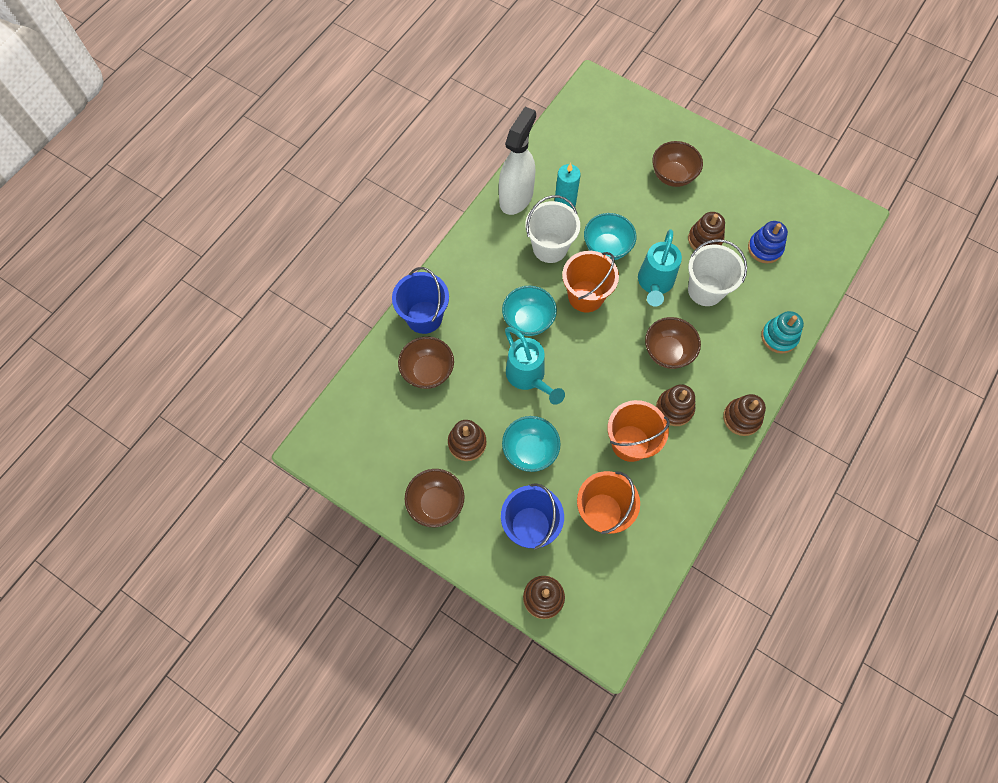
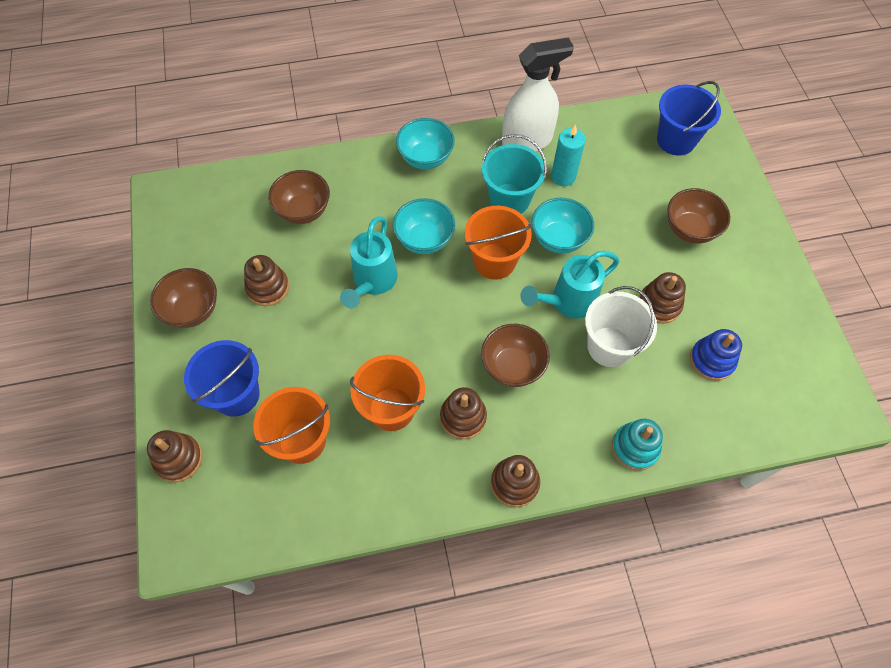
camera: 45 degrees right, 5 degrees down
(424, 317) = (349, 170): blue bucket -> blue bucket (676, 140)
(530, 451) = (306, 338): turquoise bowl -> turquoise bowl (425, 158)
(550, 247) = (509, 200): white bucket -> turquoise bucket

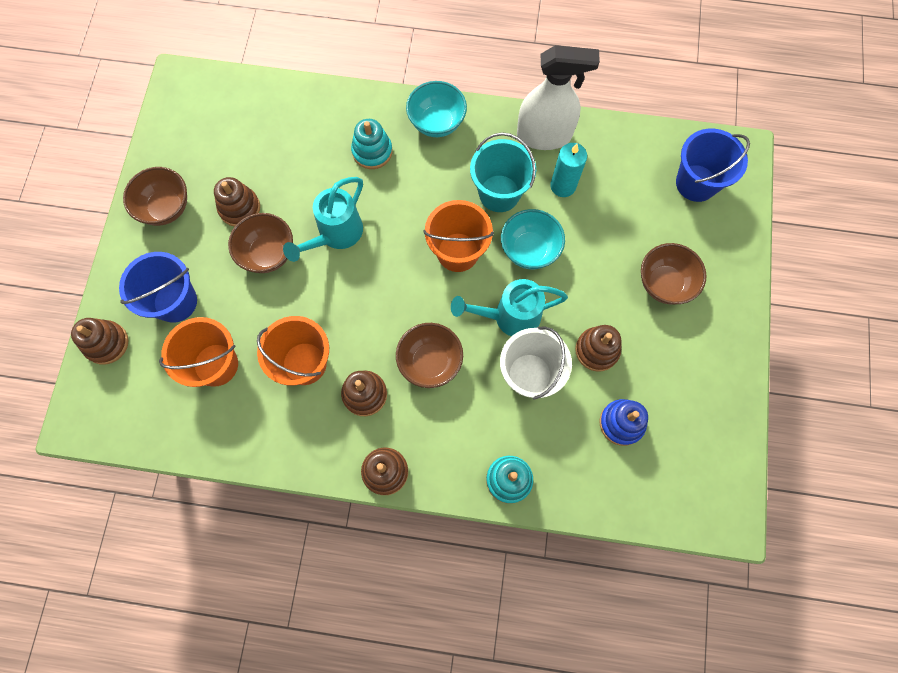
camera: 20 degrees right, 10 degrees up
(303, 211) = (300, 141): brown bowl -> brown bowl (268, 253)
(376, 199) = (372, 151): none -> turquoise stacking toy
(424, 240) = (401, 208): turquoise bowl -> none

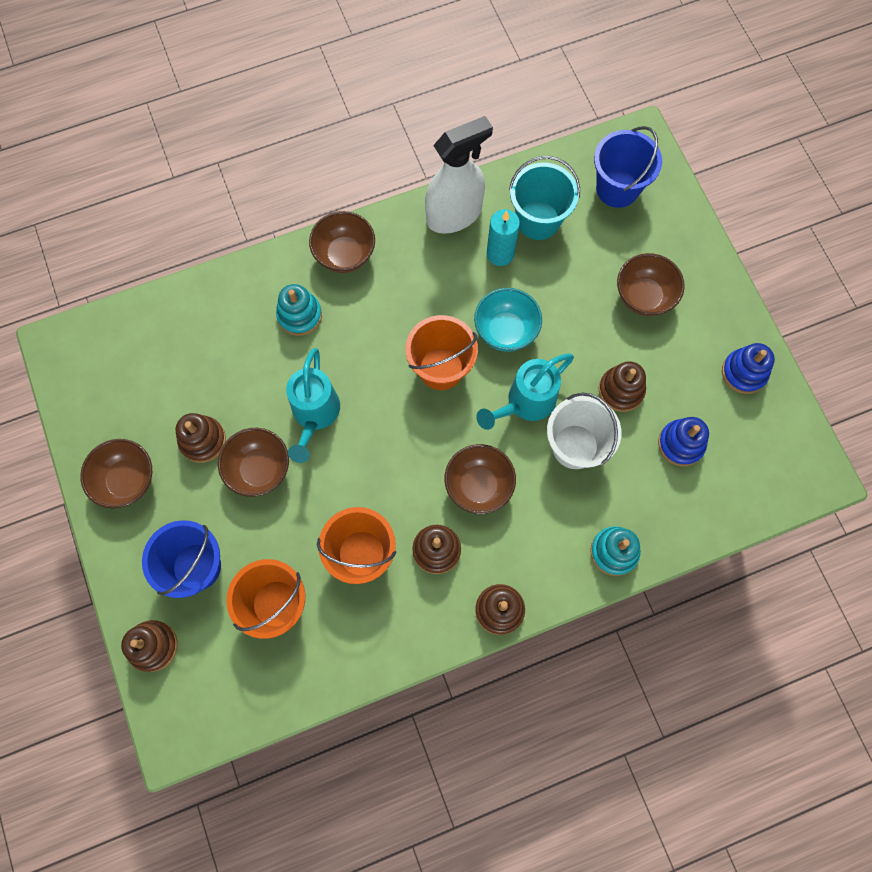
camera: 30 degrees left, 0 degrees up
(436, 123) = (345, 255): turquoise bowl -> brown bowl
(499, 193) = (445, 292): turquoise bucket -> turquoise bucket (538, 220)
(714, 394) = (744, 372): none -> blue stacking toy

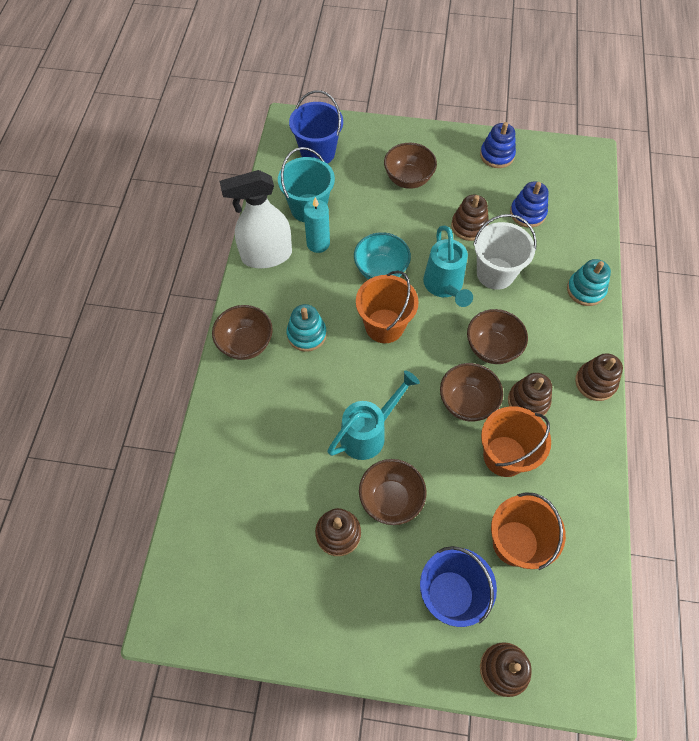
camera: 60 degrees left, 10 degrees down
(127, 480) = (337, 618): brown bowl -> brown bowl (467, 402)
(299, 315) = (275, 402): turquoise stacking toy -> turquoise stacking toy (306, 334)
(315, 415) = (368, 433): turquoise watering can -> turquoise watering can turned 75 degrees counterclockwise
(454, 215) = (266, 255): white spray bottle -> white spray bottle turned 105 degrees counterclockwise

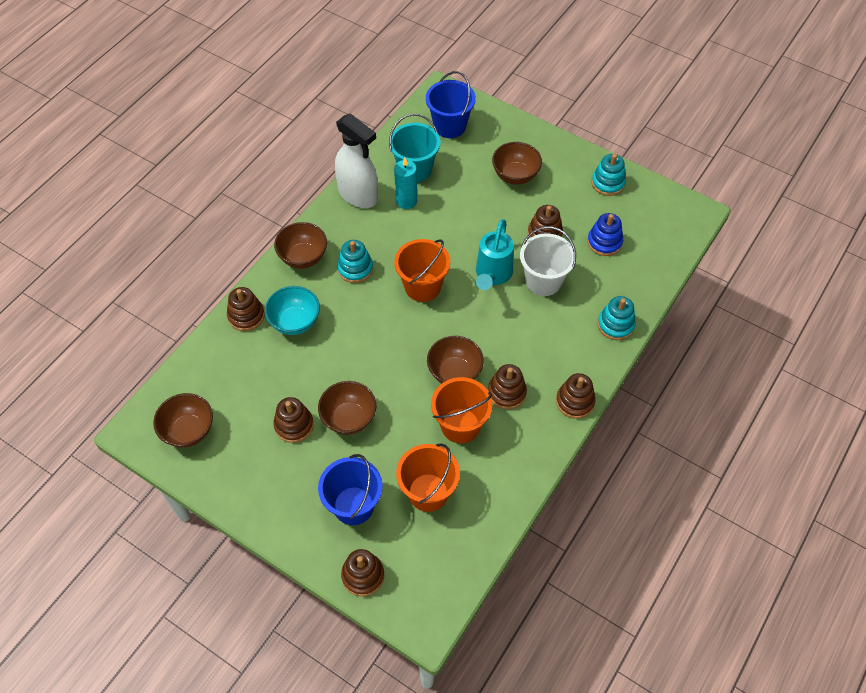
camera: 25 degrees right, 5 degrees down
(220, 433) = (246, 316): none -> brown stacking toy
(266, 255) = (358, 195): white spray bottle -> white spray bottle turned 150 degrees counterclockwise
(368, 433) = (360, 363): turquoise watering can -> none
(381, 270) = (446, 242): turquoise bowl -> turquoise bowl (295, 322)
(492, 348) = (502, 339): brown bowl -> brown bowl (188, 431)
(497, 155) = (608, 183): blue stacking toy -> turquoise stacking toy

